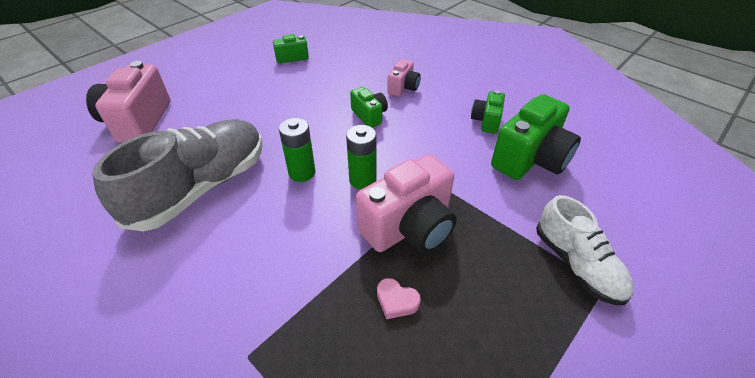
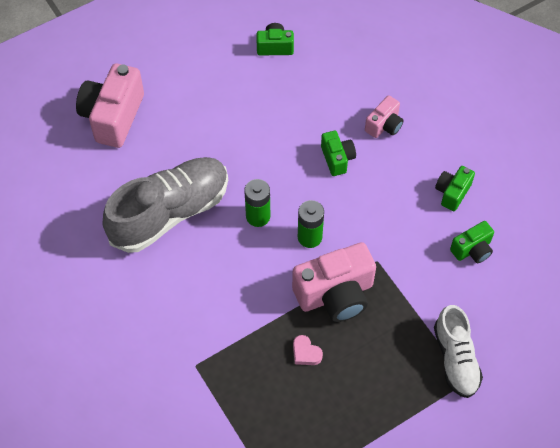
camera: 15 degrees right, 15 degrees up
(530, 159) = (472, 249): green camera -> green camera, size x0.53

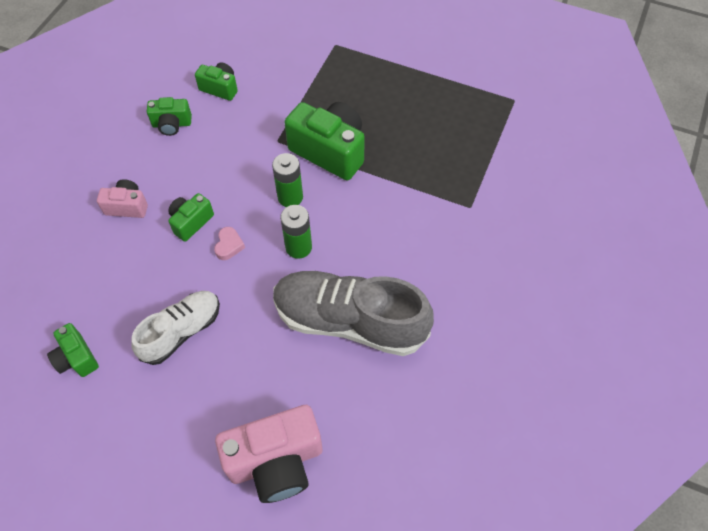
camera: 125 degrees left, 0 degrees up
(305, 353) = (396, 143): pink heart -> pink heart (229, 245)
(335, 294) = (330, 151): pink camera -> green camera
(455, 359) = (323, 57): white shoe -> white shoe (181, 331)

